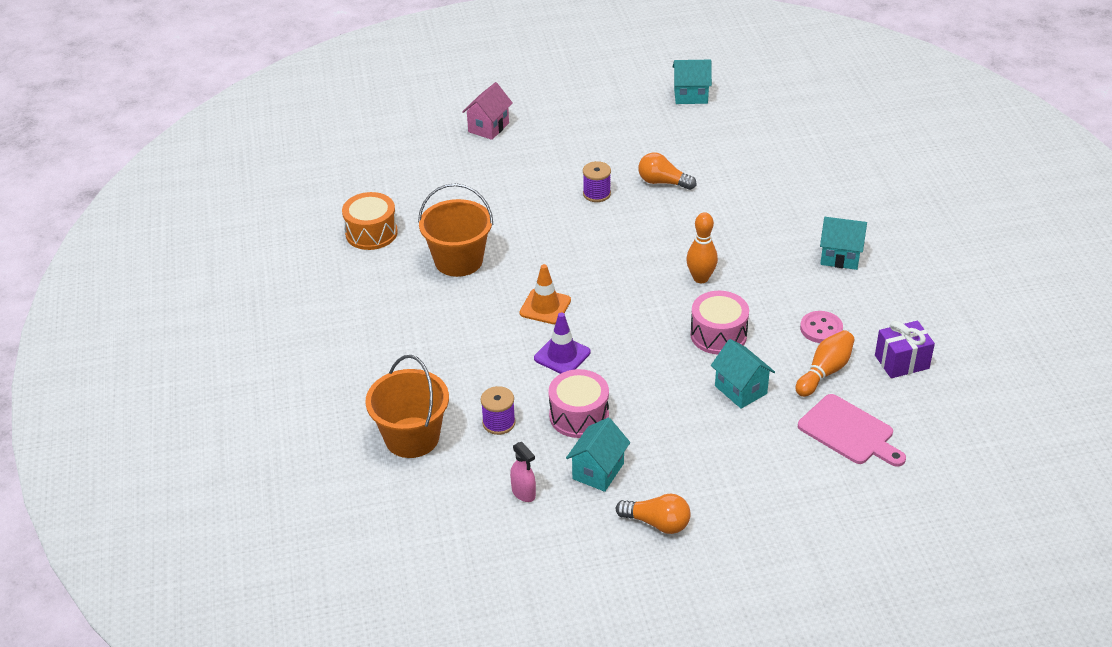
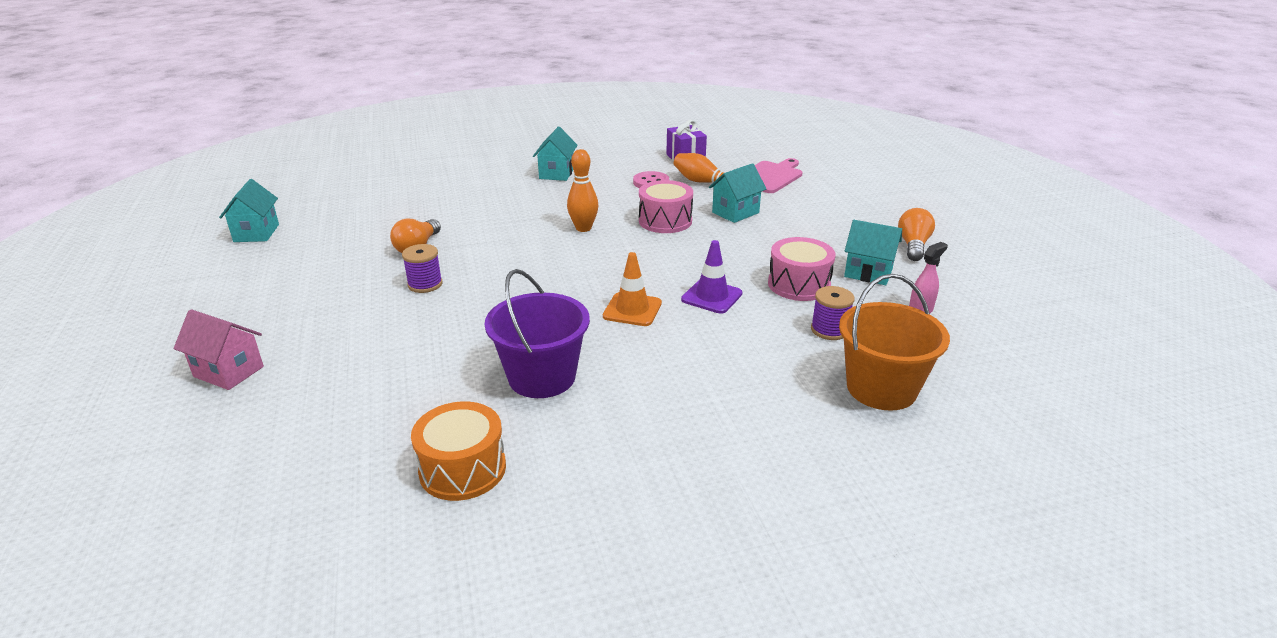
camera: 95 degrees left, 10 degrees down
(458, 261) = (542, 377): orange bucket -> purple bucket

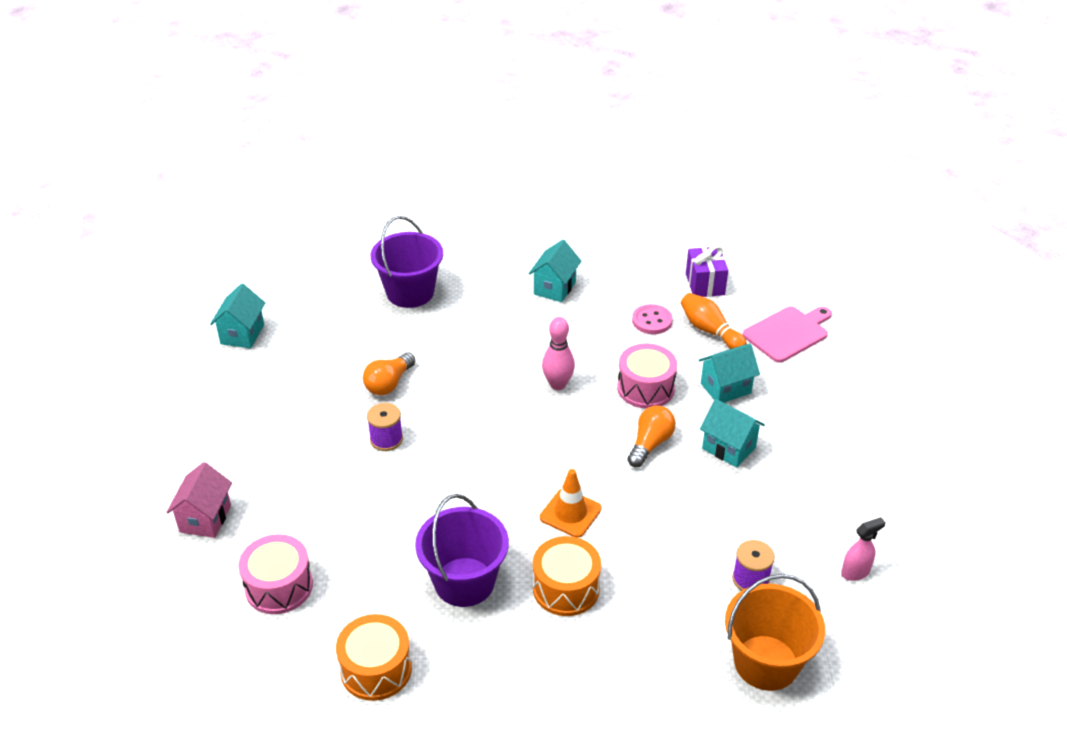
camera: 15 degrees right, 10 degrees up
(228, 372) = (205, 518): pink house -> pink house turned 60 degrees clockwise
(423, 190) = (410, 292): none -> purple bucket
(583, 228) = (558, 384): orange bowling pin -> pink bowling pin
(652, 365) = (566, 588): none -> orange drum
(711, 296) = (653, 510): purple traffic cone -> none
(798, 284) = (747, 511): pink drum -> pink drum (279, 586)
(868, 273) = (827, 508): turquoise house -> turquoise house (728, 448)
(913, 246) = (896, 477): orange light bulb -> orange light bulb (650, 444)

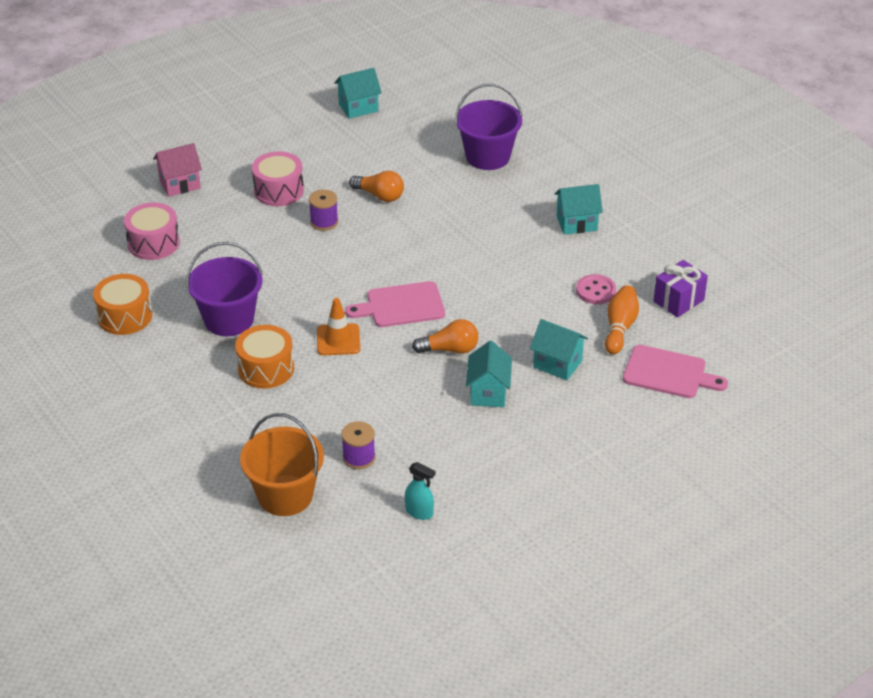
camera: 55 degrees right, 0 degrees up
(389, 383) = (380, 195): orange light bulb -> orange light bulb turned 150 degrees counterclockwise
(558, 384) = (465, 275): pink bowling pin -> none
(561, 446) = (401, 305): none -> pink cutting board
(645, 388) = (510, 321): pink drum -> pink drum (278, 191)
(855, 572) = (419, 512): pink spray bottle -> turquoise spray bottle

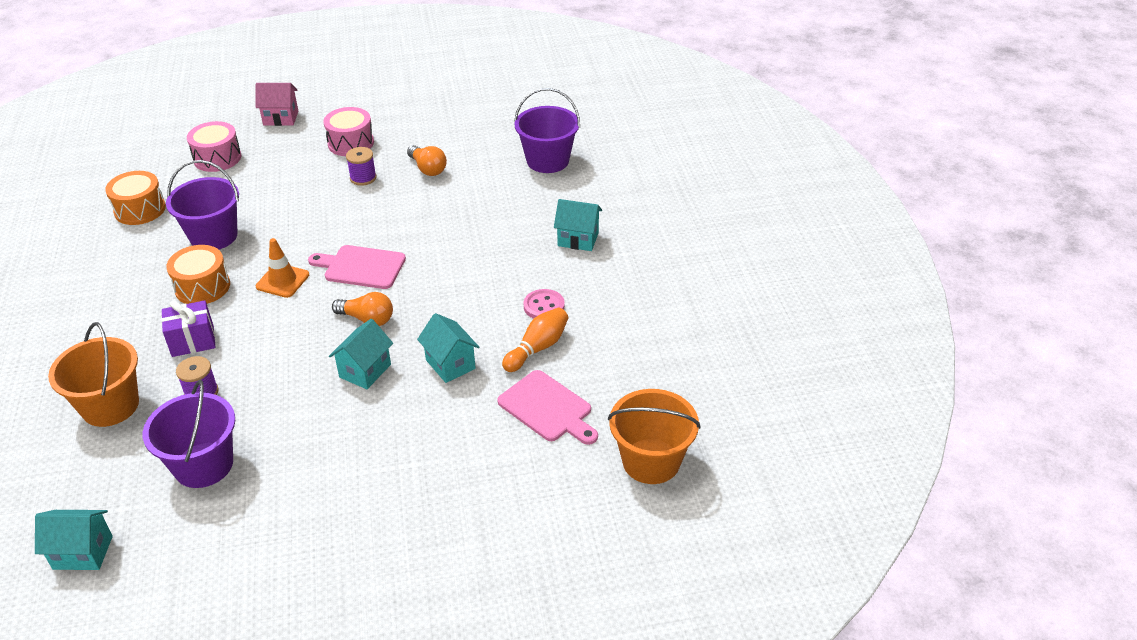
camera: 25 degrees right, 0 degrees up
(358, 107) = (474, 94): turquoise house -> turquoise house (83, 552)
(419, 512) = (203, 465): turquoise spray bottle -> purple bucket
(678, 301) = (615, 340): purple gift -> purple gift (193, 341)
(781, 387) = (651, 461): none -> orange bucket

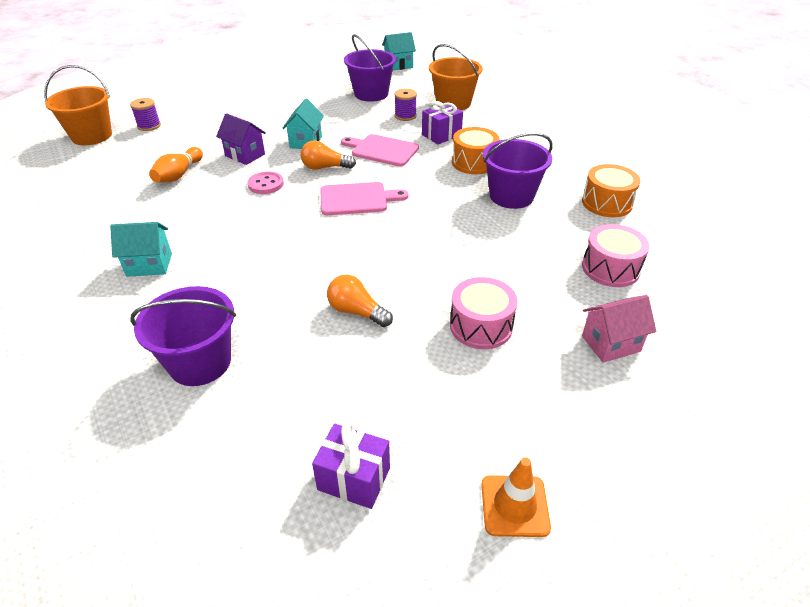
camera: 160 degrees right, 0 degrees up
(282, 281) = (415, 177): orange traffic cone -> orange traffic cone (514, 506)
(363, 178) = (425, 282): purple spool -> purple spool (149, 126)
(450, 364) = (245, 155): turquoise house -> purple house
(478, 95) = (354, 479): none -> purple gift
(544, 306) = (178, 202): pink button -> pink button (266, 184)
(547, 408) = (165, 146): pink cutting board -> pink cutting board (382, 150)

